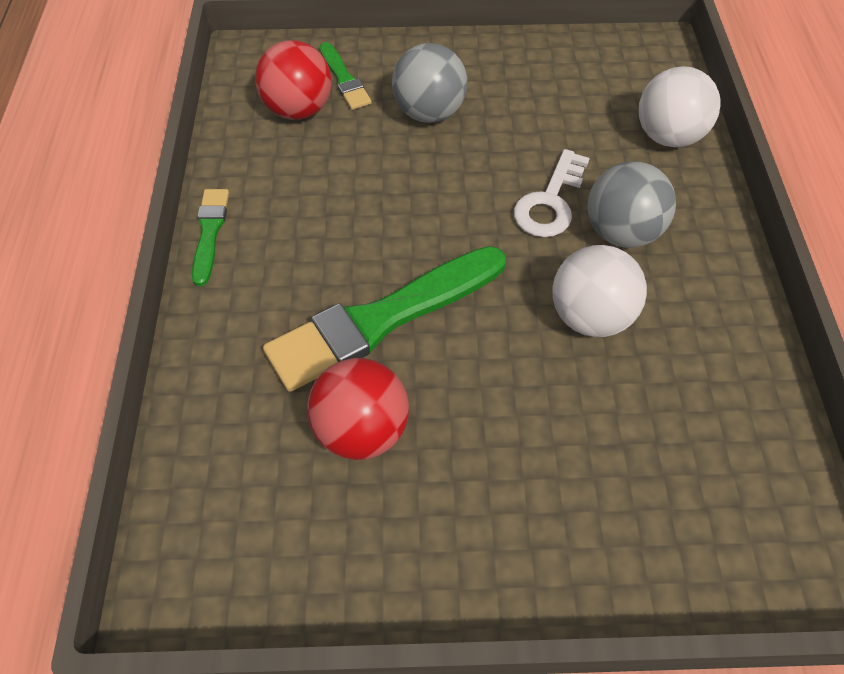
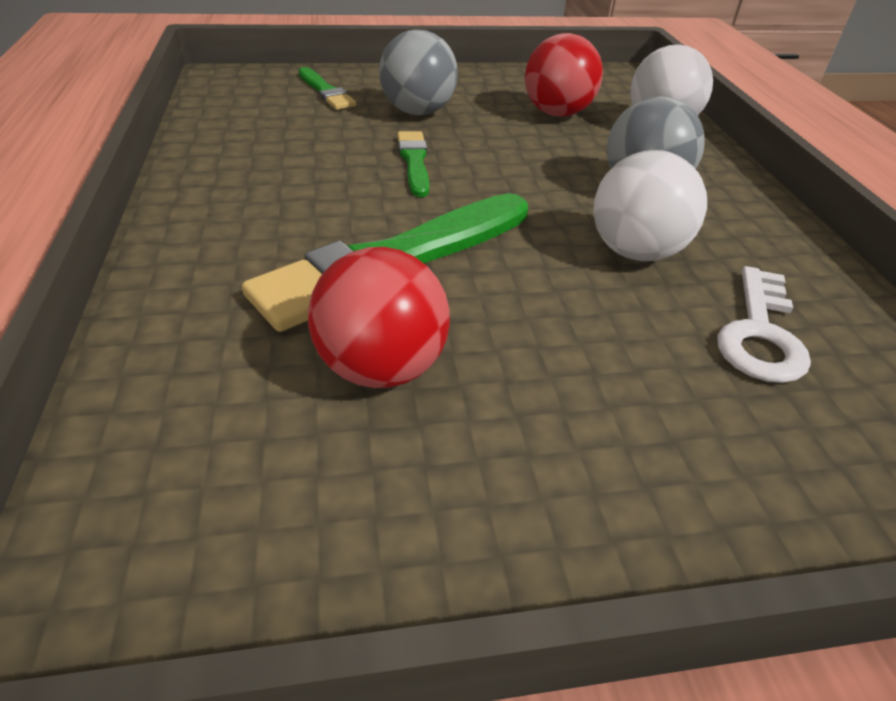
camera: 10 degrees left, 15 degrees down
(210, 232) = (175, 197): green brush -> green brush (414, 161)
(298, 110) = (278, 110): red ball -> red ball (556, 113)
(550, 202) = (560, 168): white key -> white key (760, 334)

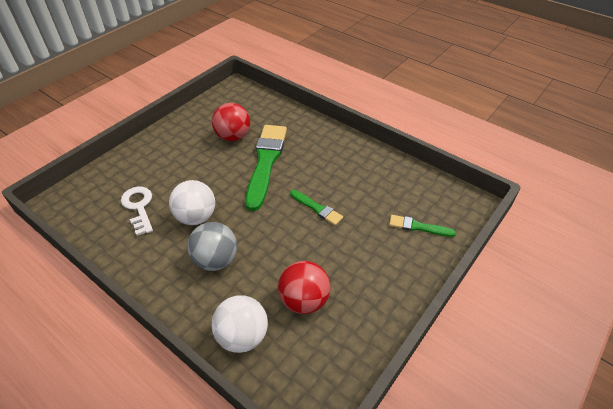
camera: 140 degrees right, 5 degrees up
(417, 112) = (362, 244): grey ball -> none

